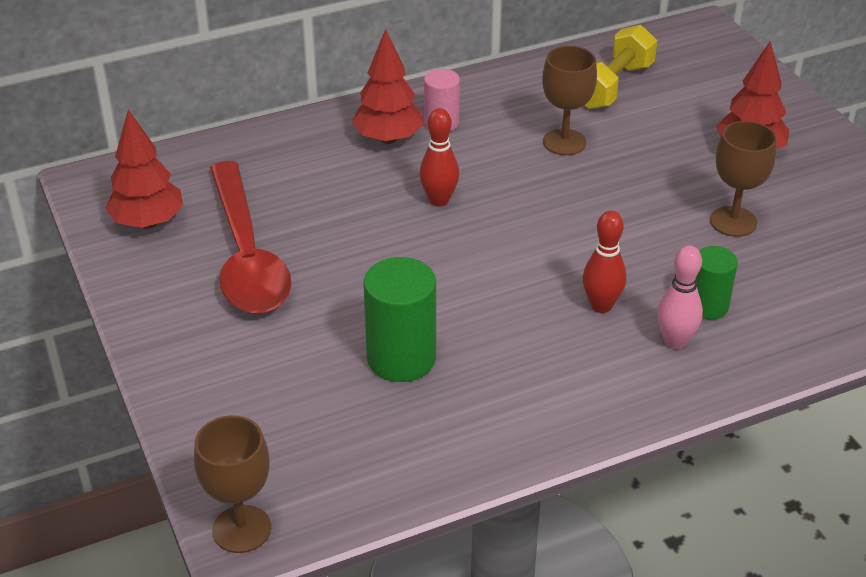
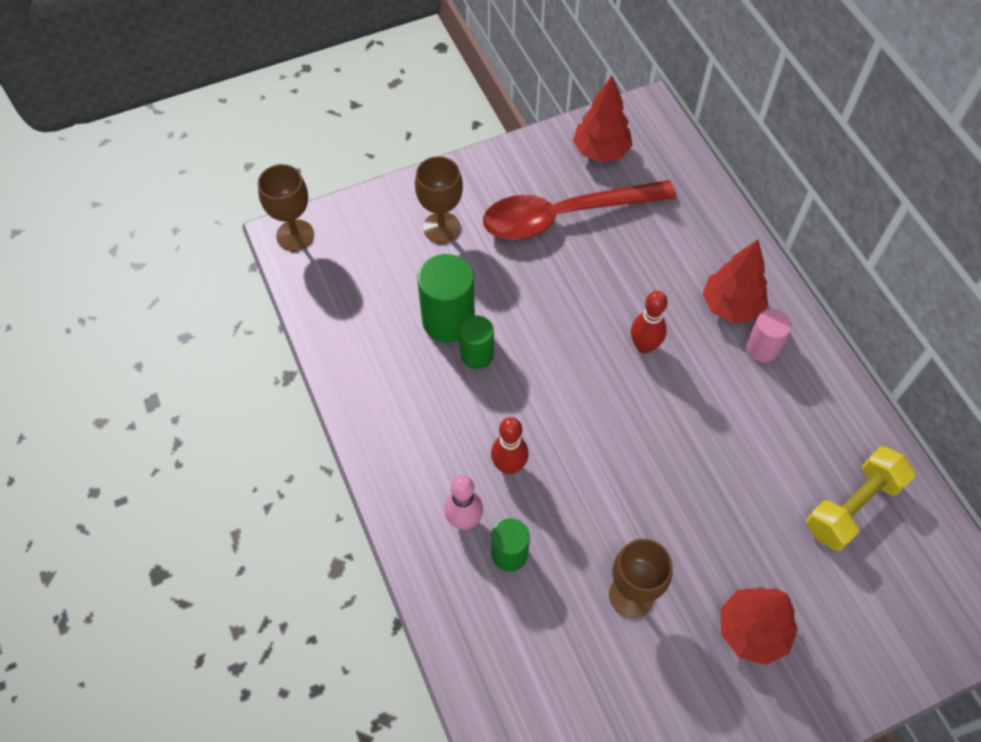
camera: 90 degrees right, 20 degrees up
(452, 332) = (477, 355): none -> green cylinder
(564, 142) = (744, 452): brown goblet -> brown goblet (441, 227)
(613, 86) = (852, 506): yellow dumbbell -> yellow dumbbell turned 75 degrees counterclockwise

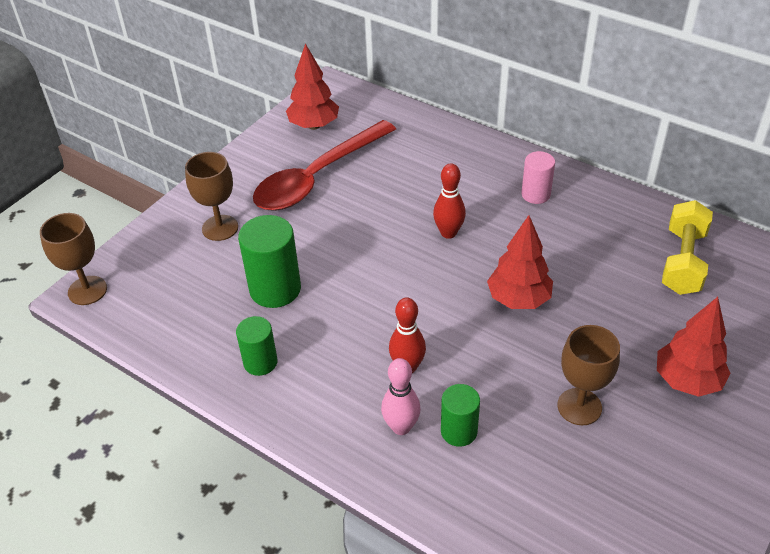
camera: 30 degrees left, 15 degrees down
(477, 355) = (318, 302): green cylinder -> green cylinder (260, 362)
(731, 306) = (491, 179): red tree -> red tree (518, 299)

